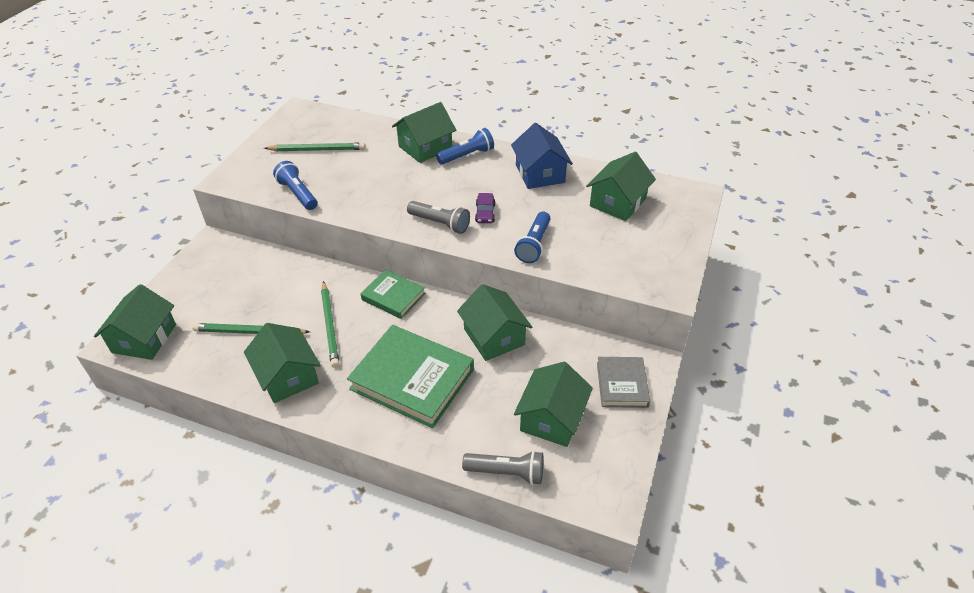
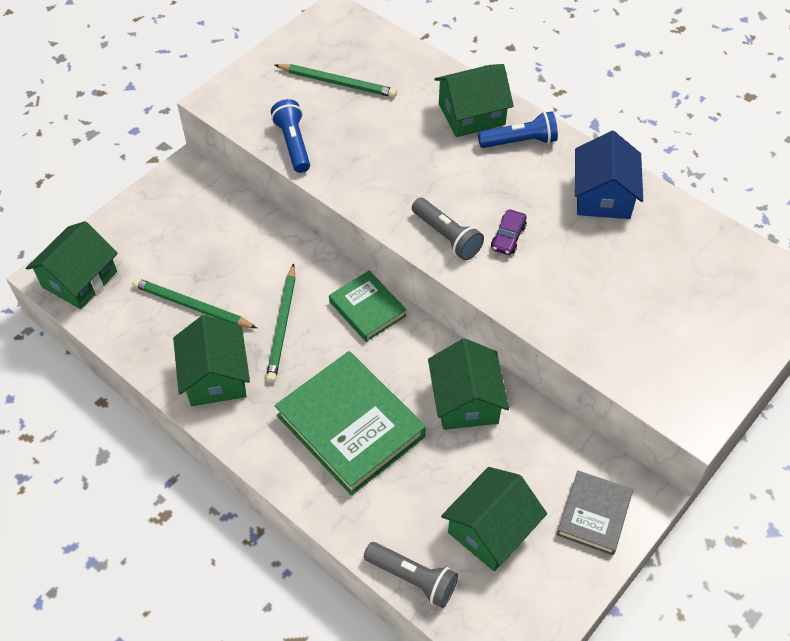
camera: 20 degrees right, 10 degrees up
(534, 245) = (550, 301): blue flashlight -> none
(617, 202) = (686, 269): green house -> none

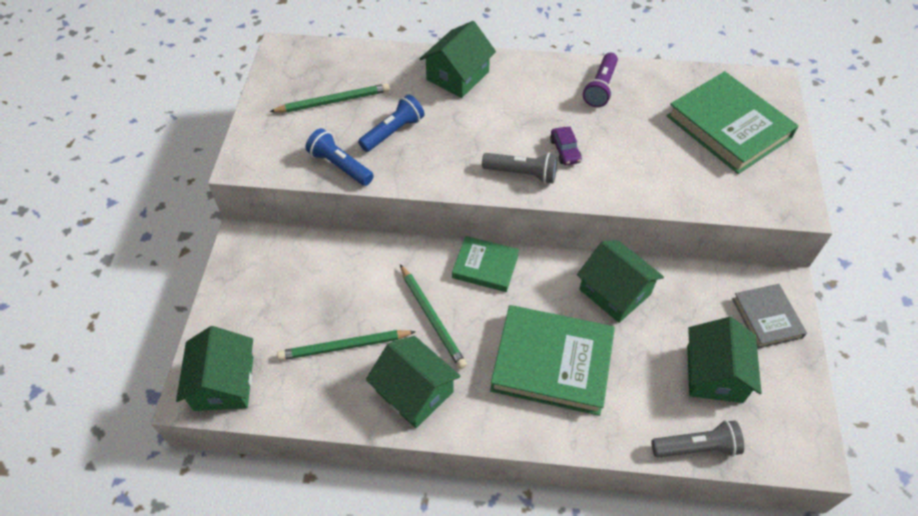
camera: 35 degrees left, 0 degrees up
(519, 141) = (510, 78): blue flashlight -> blue flashlight (393, 132)
(603, 196) = (600, 87): blue house -> purple flashlight
(701, 303) = (728, 127): none -> green book

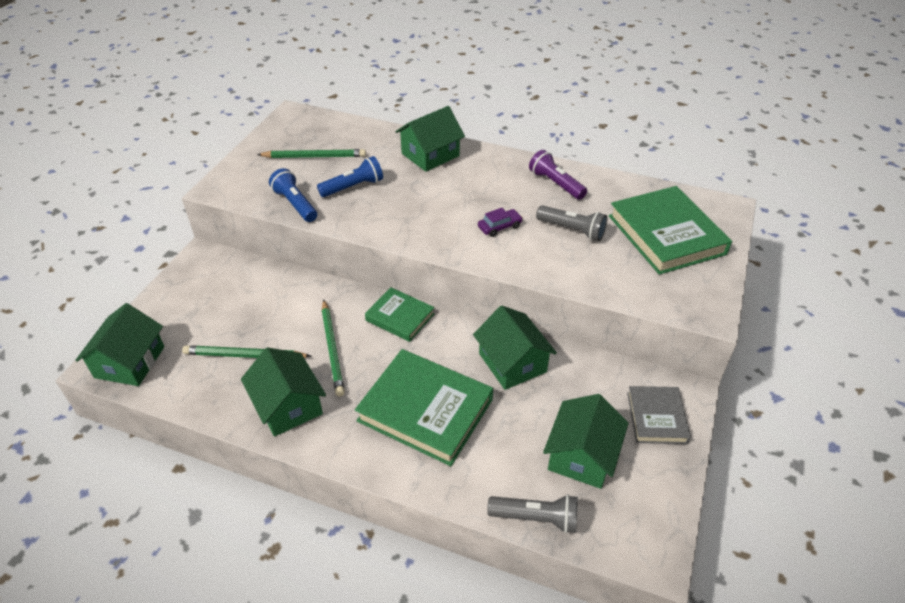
camera: 15 degrees right, 10 degrees down
(522, 174) = (451, 238): grey flashlight -> grey flashlight (572, 230)
(565, 150) = (499, 227): purple car -> purple car turned 120 degrees counterclockwise
(600, 87) = (556, 184): purple flashlight -> purple flashlight turned 105 degrees clockwise

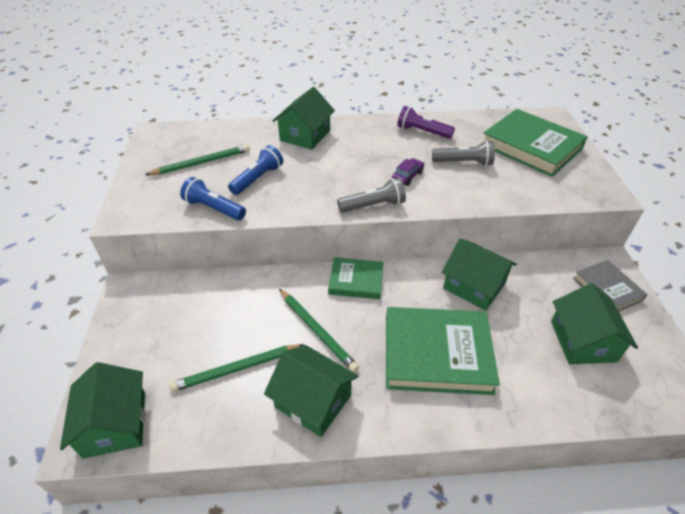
camera: 25 degrees left, 0 degrees up
(536, 518) = (592, 410): grey flashlight -> grey flashlight (373, 206)

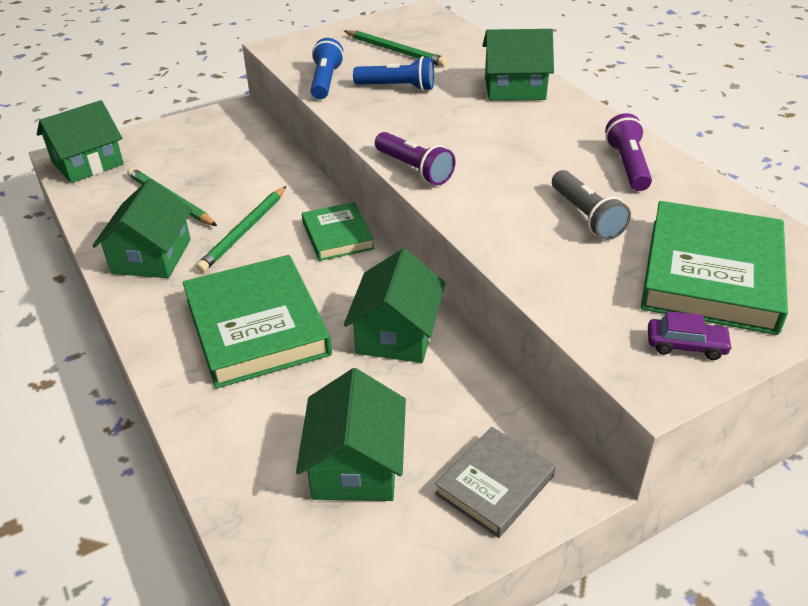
camera: 65 degrees right, 5 degrees down
(373, 206) = (414, 169): grey flashlight -> purple flashlight
(407, 176) = (502, 178): purple car -> purple car (686, 345)
(582, 341) = (355, 465): green house -> green house turned 60 degrees counterclockwise

